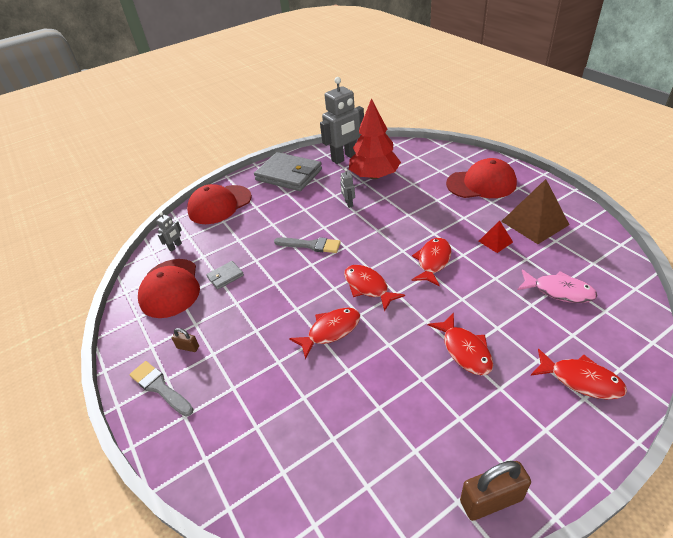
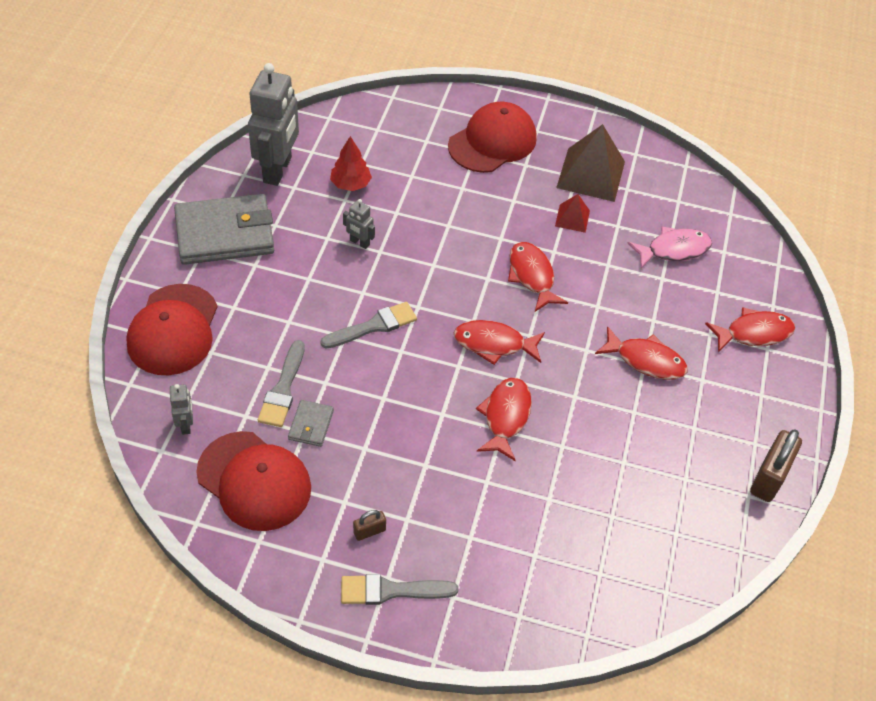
camera: 50 degrees left, 10 degrees up
(233, 253) = (283, 389): none -> grey brush
(374, 176) = (350, 184): red tree -> red tree, size x0.52

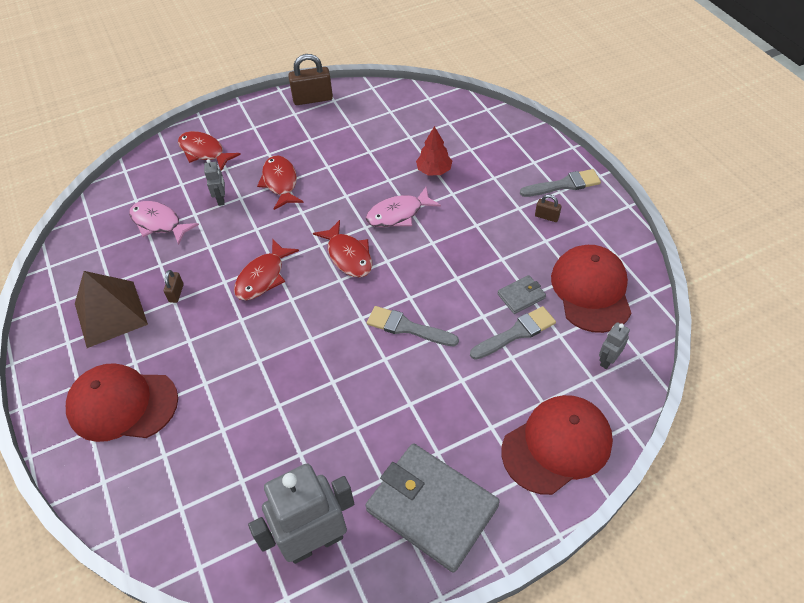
camera: 125 degrees left, 0 degrees up
(350, 184) = (276, 466): red tree -> red tree (434, 170)
(359, 243) = (338, 402): grey robot -> grey robot (221, 199)
(391, 590) = (564, 185): grey brush -> grey brush turned 60 degrees counterclockwise
(505, 416) = (398, 214): red fish -> pink fish
(572, 218) = (176, 293): red pyramid -> brown padlock

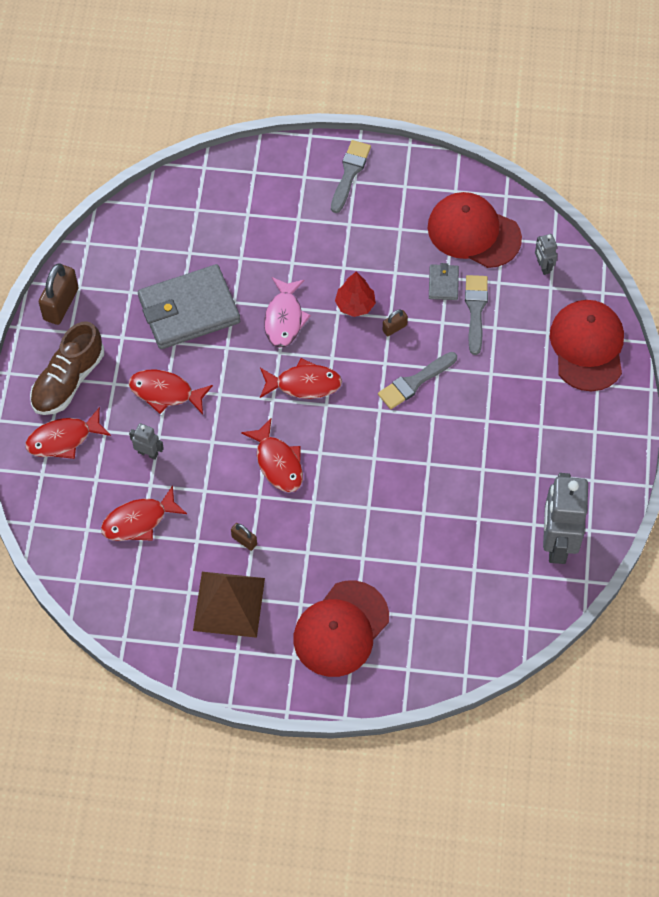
camera: 60 degrees left, 10 degrees up
(159, 223) = (139, 521): pink fish -> red fish
(254, 131) = (68, 380): none -> brown shoe
(432, 508) = (581, 455): grey wallet -> grey wallet (189, 310)
(434, 170) = (252, 259): red tree -> red tree (355, 305)
(546, 217) = (375, 210): brown padlock -> brown padlock (394, 328)

